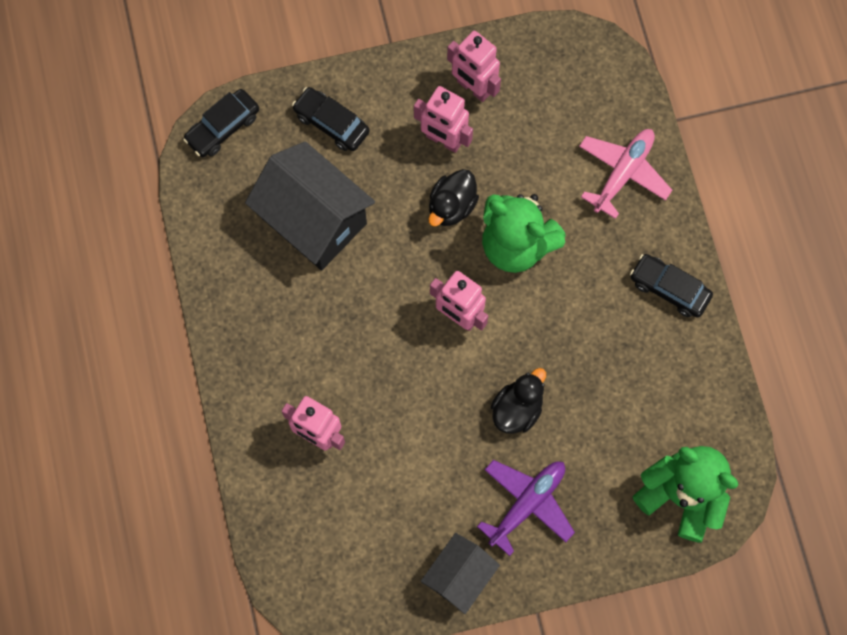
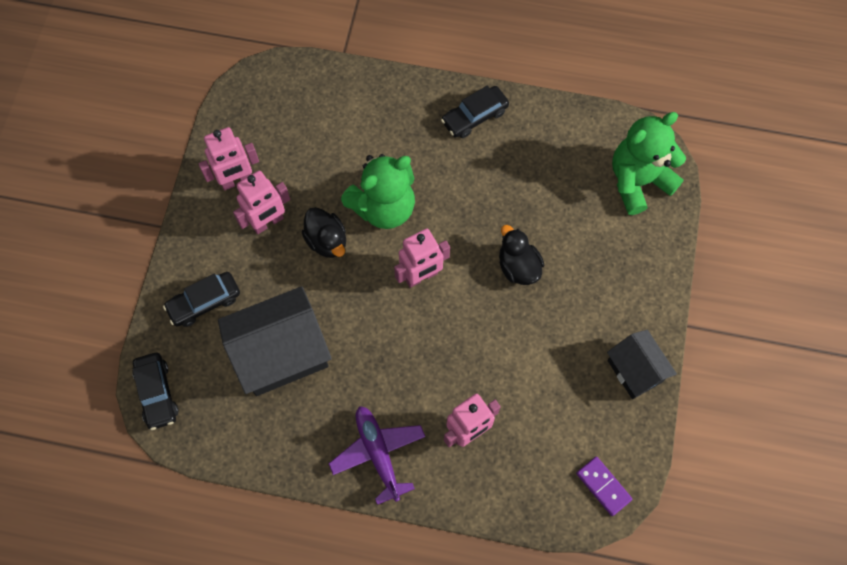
camera: 65 degrees left, 5 degrees down
(322, 591) = (603, 486): none -> purple domino
(527, 504) = (598, 293): purple plane -> purple plane (378, 453)
(623, 173) = (367, 106): pink plane -> none

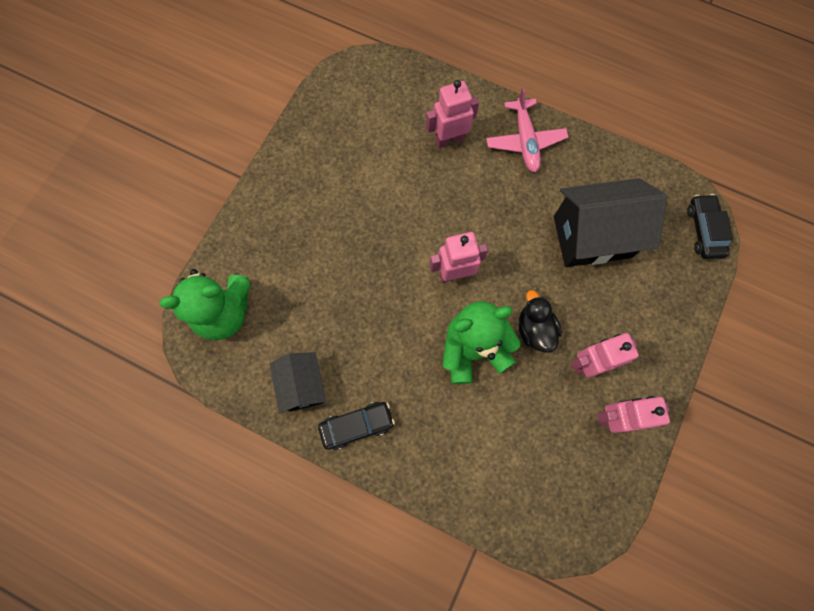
camera: 165 degrees left, 5 degrees up
(204, 302) = (657, 299): black car -> none
(378, 453) = (525, 141): purple plane -> pink plane
(518, 266) = (365, 260): black duck -> none
(603, 486) = (358, 78): purple domino -> none
(635, 371) = (299, 151): black house -> black house (303, 385)

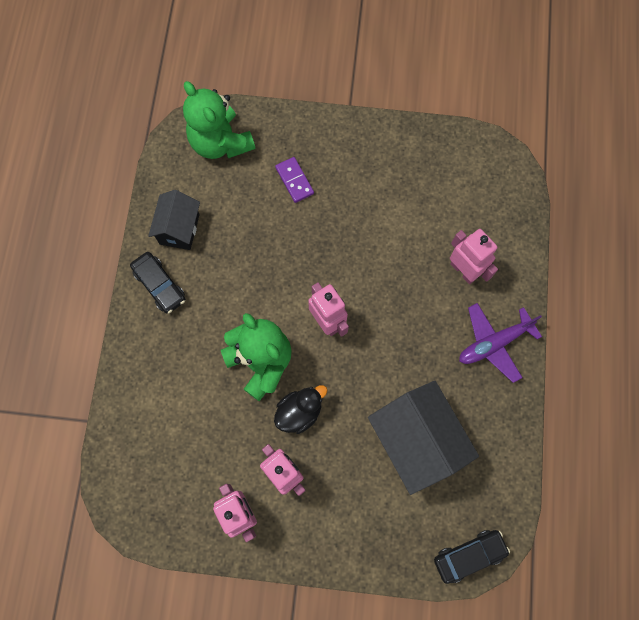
camera: 70 degrees right, 0 degrees up
(298, 254) = (294, 180): none -> purple domino
(303, 385) = (179, 229): black house -> black house turned 45 degrees counterclockwise
(525, 141) = (494, 343): pink plane -> purple plane

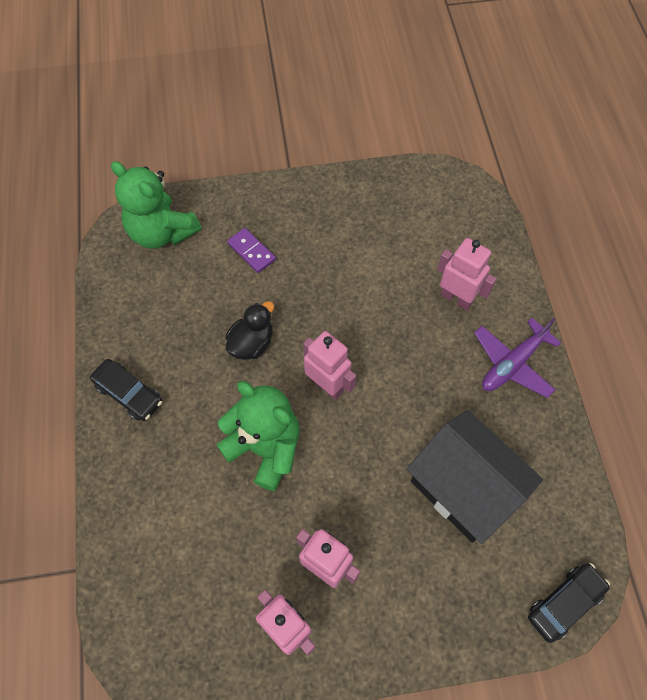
camera: 15 degrees left, 10 degrees down
(179, 229) = (137, 329): black house -> none
(299, 412) = (324, 492): black duck -> black duck (252, 343)

